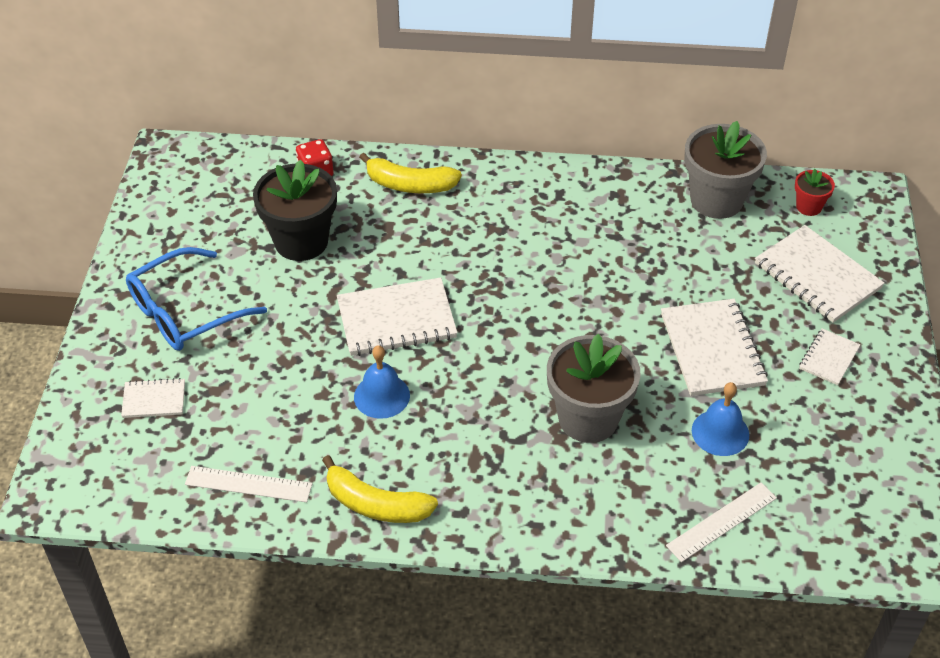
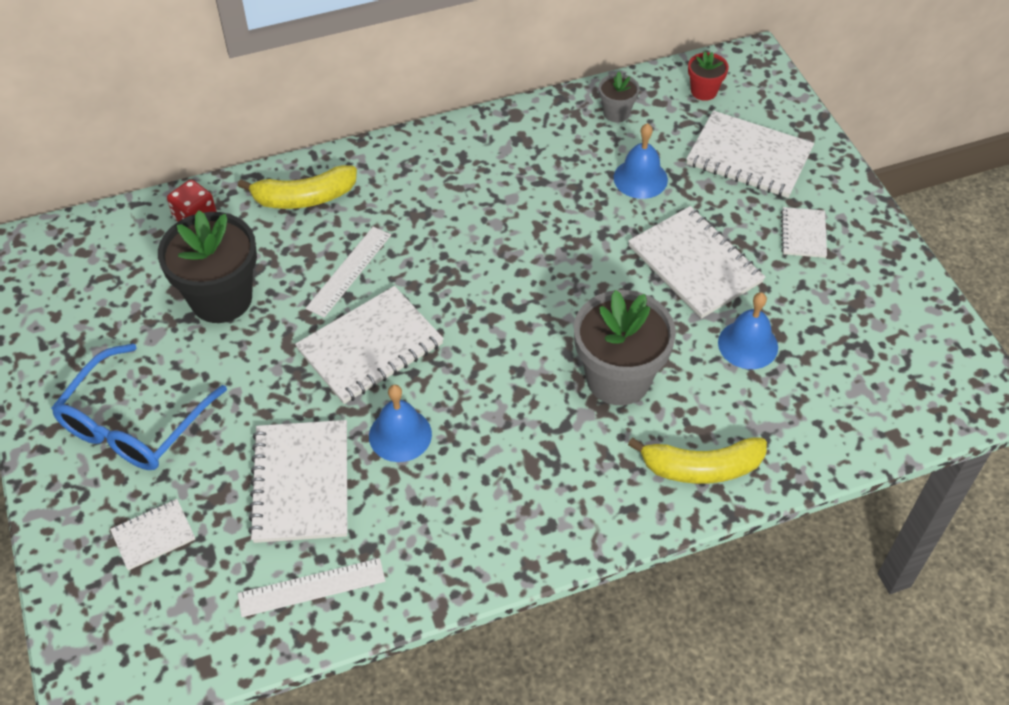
camera: 25 degrees left, 5 degrees up
(284, 403) = (301, 483): none -> white notebook
(376, 504) = (458, 553): yellow banana -> yellow banana (701, 468)
(705, 262) = (640, 178): none -> blue bell
(716, 200) = (616, 113): grey flower pot -> grey flower pot, size x0.49
(721, 521) = (798, 433): white ruler -> white ruler (349, 271)

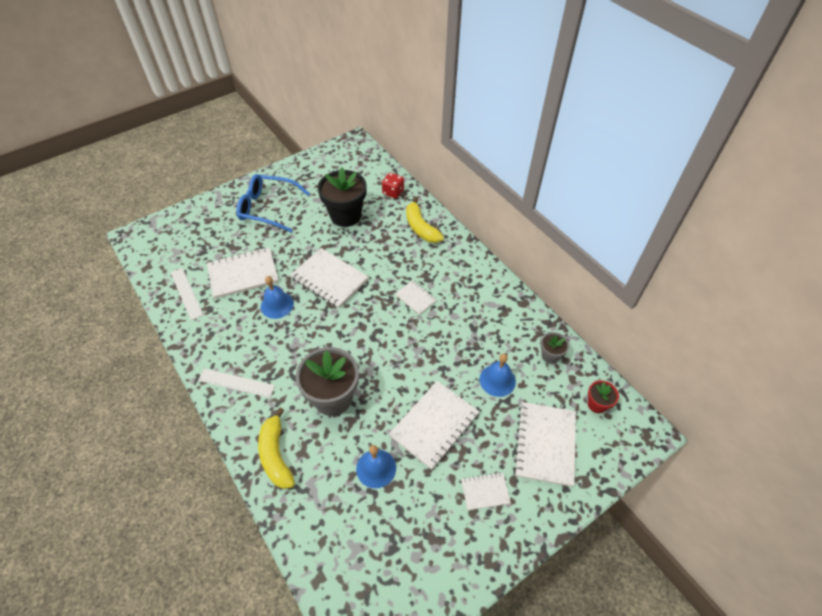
camera: 75 degrees right, 0 degrees up
(153, 535) = (210, 232): white notebook -> white notebook (415, 298)
(349, 271) = (377, 258): white ruler -> white ruler (236, 383)

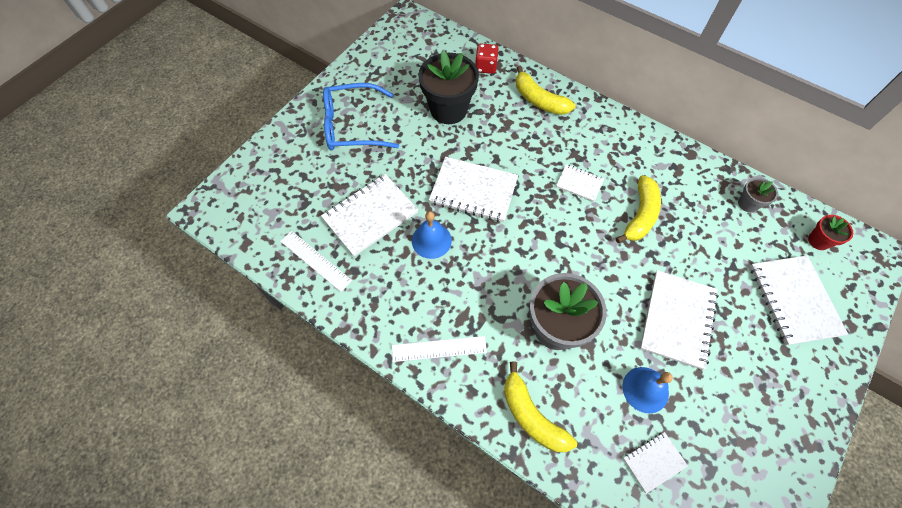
camera: 20 degrees left, 10 degrees up
(451, 336) = (640, 215): none -> yellow banana
(485, 491) = (765, 372): white notebook -> white notebook (654, 462)
(497, 380) = (712, 248): blue bell -> none

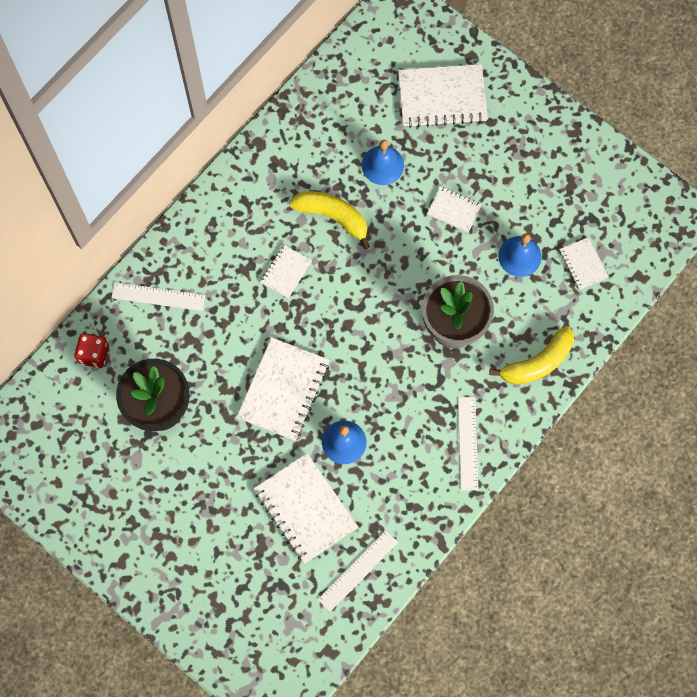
camera: 85 degrees left, 10 degrees up
(353, 126) = (171, 528): blue glasses -> none
(539, 100) = (158, 297): yellow banana -> white ruler
(677, 320) = (454, 210): white notebook -> white notebook, size x0.53
(703, 252) = (382, 165): none -> blue bell
(748, 204) = (329, 104): grey flower pot -> none
(818, 241) = (379, 51): red flower pot -> none

